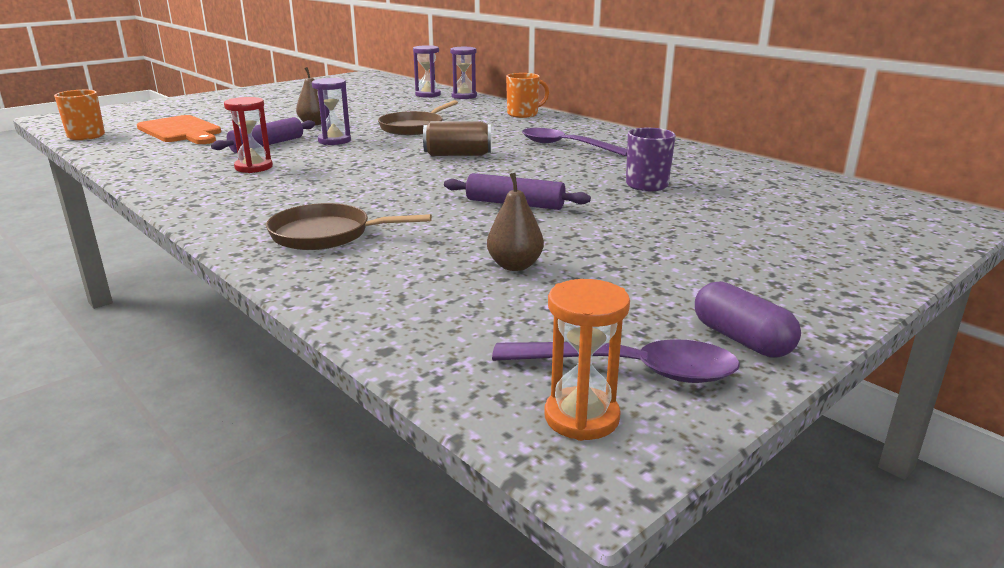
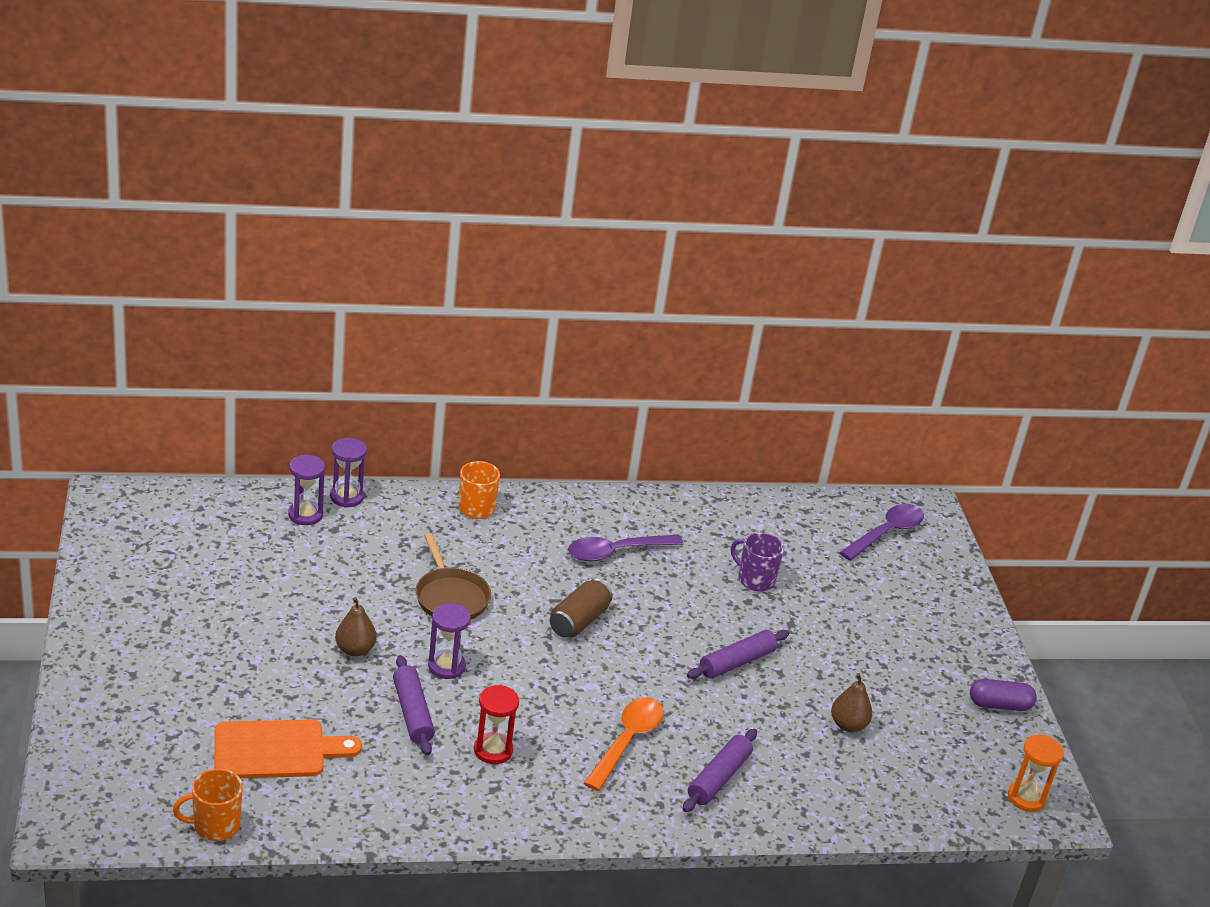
camera: 60 degrees left, 10 degrees up
(326, 234) = (718, 778): brown pan -> purple rolling pin
(329, 196) = (627, 741): none -> orange spoon
(630, 370) = (999, 758): purple spoon -> purple spoon (886, 533)

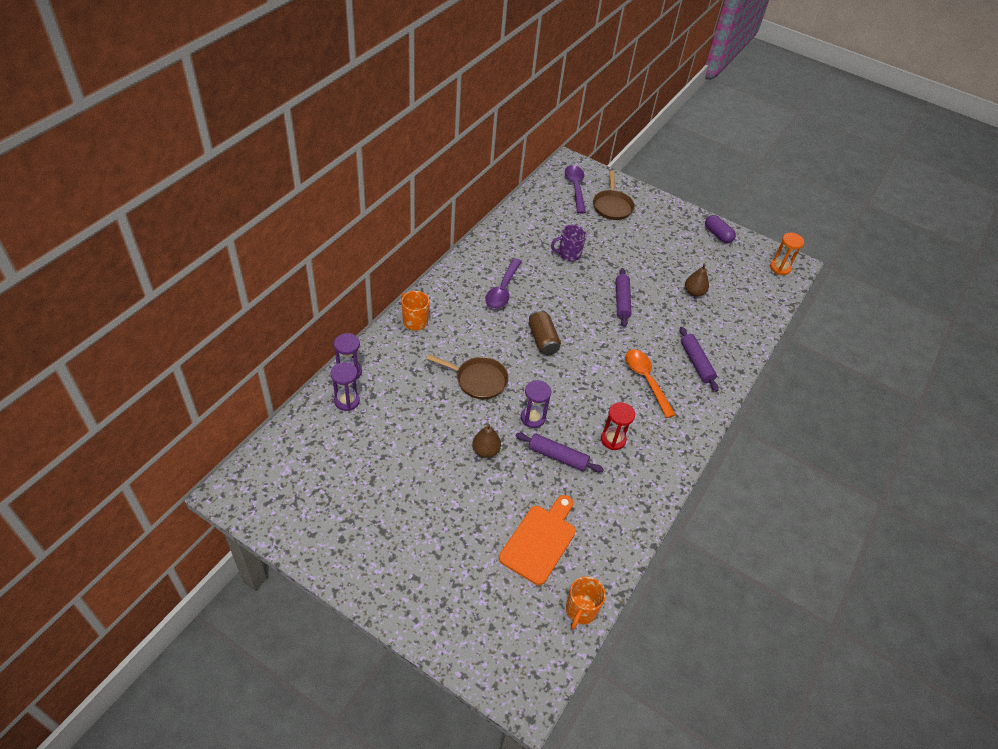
camera: 50 degrees left, 15 degrees up
(902, 580) = (612, 206): none -> brown pan
(999, 705) = (718, 235): purple capsule -> purple capsule turned 75 degrees counterclockwise

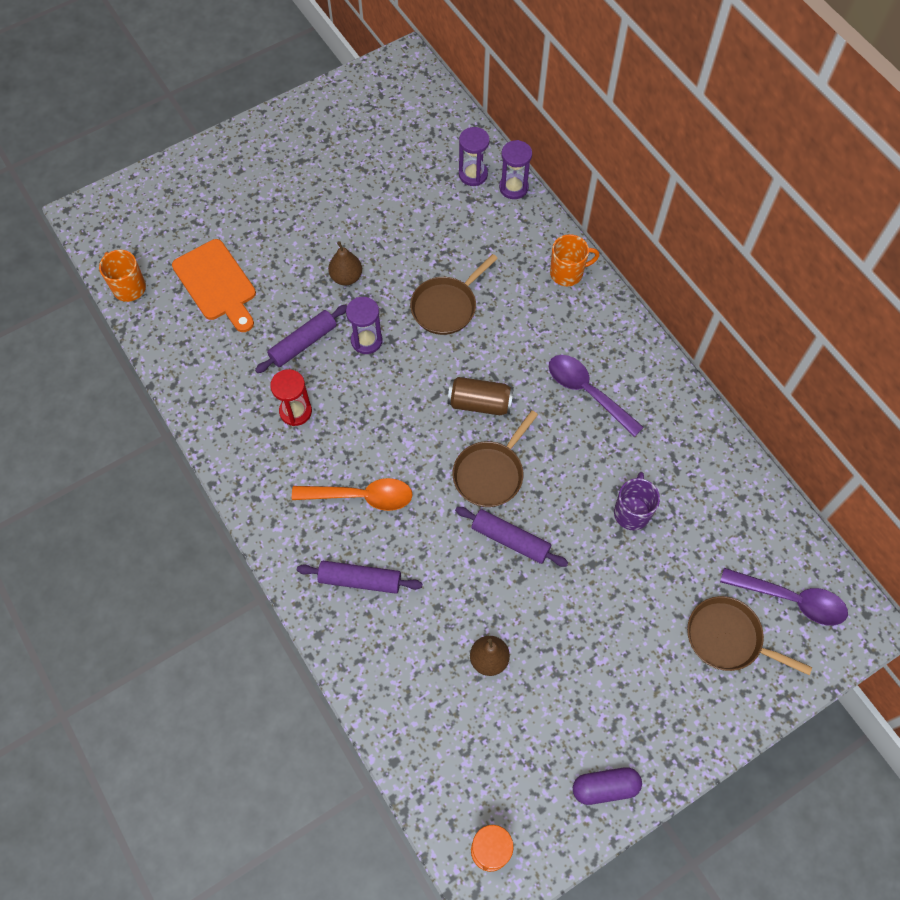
camera: 120 degrees right, 15 degrees up
(587, 321) = (490, 473): none -> brown pan

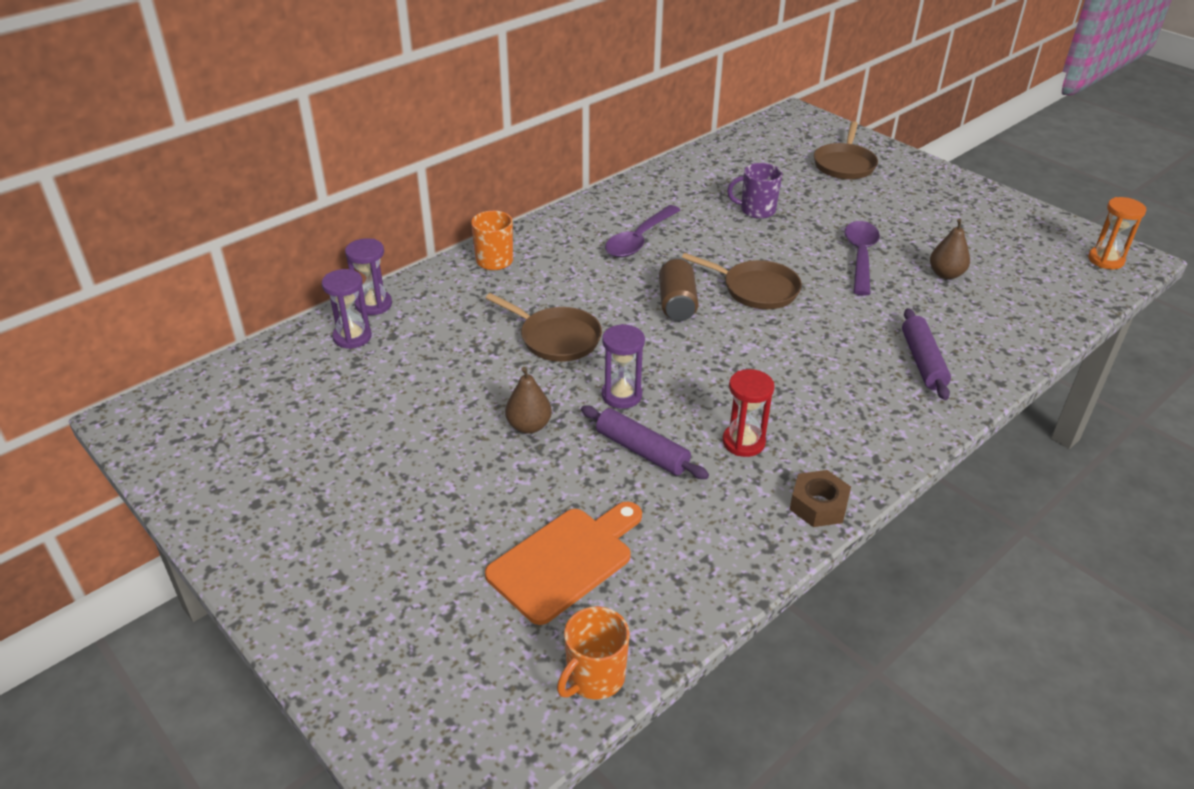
camera: 100 degrees left, 25 degrees down
(221, 443) = (818, 505): none -> brown nut
(361, 496) = (827, 373): orange spoon -> none
(510, 539) = (821, 272): purple rolling pin -> none
(605, 787) = (1007, 211): purple capsule -> none
(791, 599) = (794, 140): purple spoon -> purple spoon (860, 256)

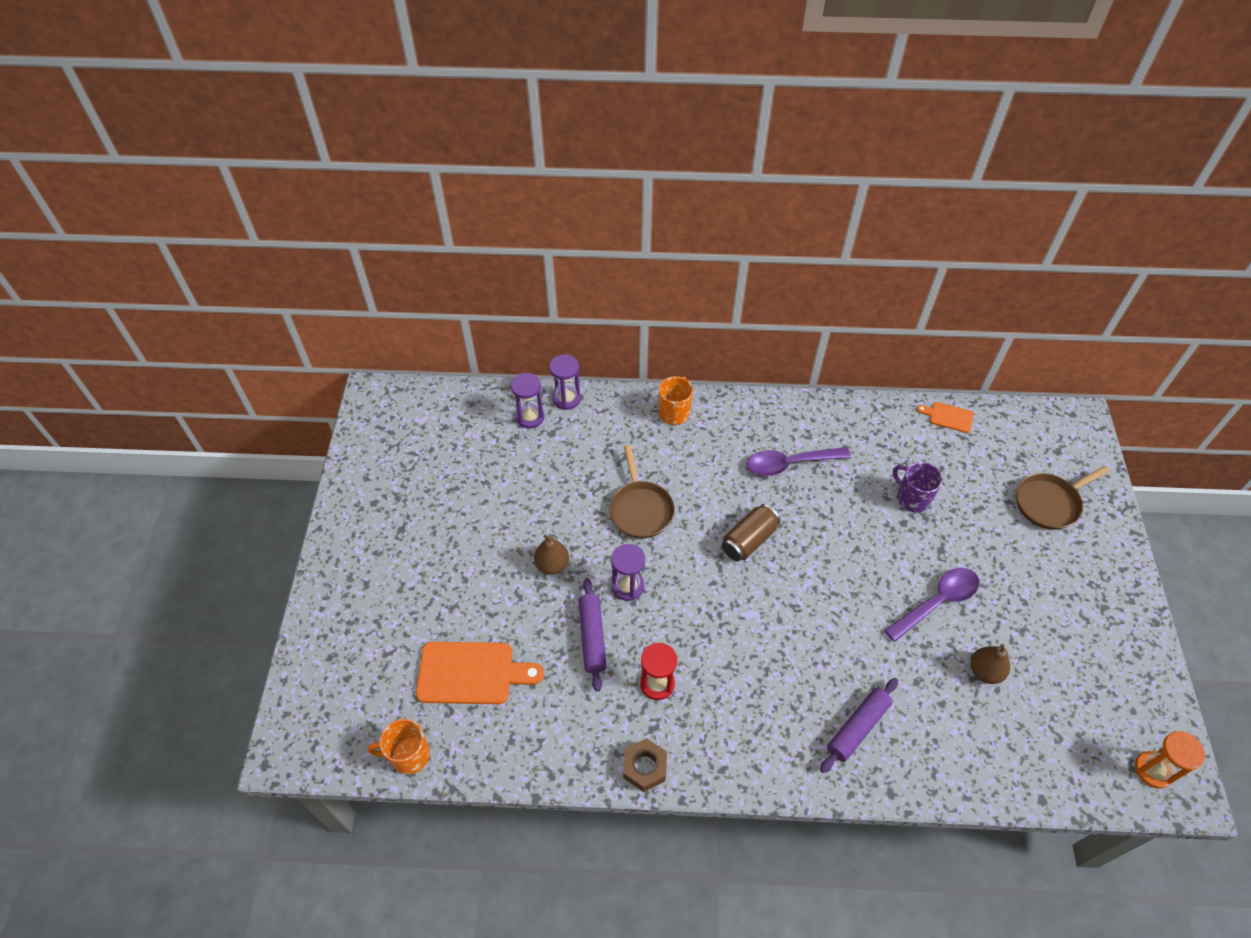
camera: 45 degrees right, 15 degrees up
(712, 154) = (948, 417): none -> orange cutting board
(756, 289) = (818, 571): brown pan -> none

